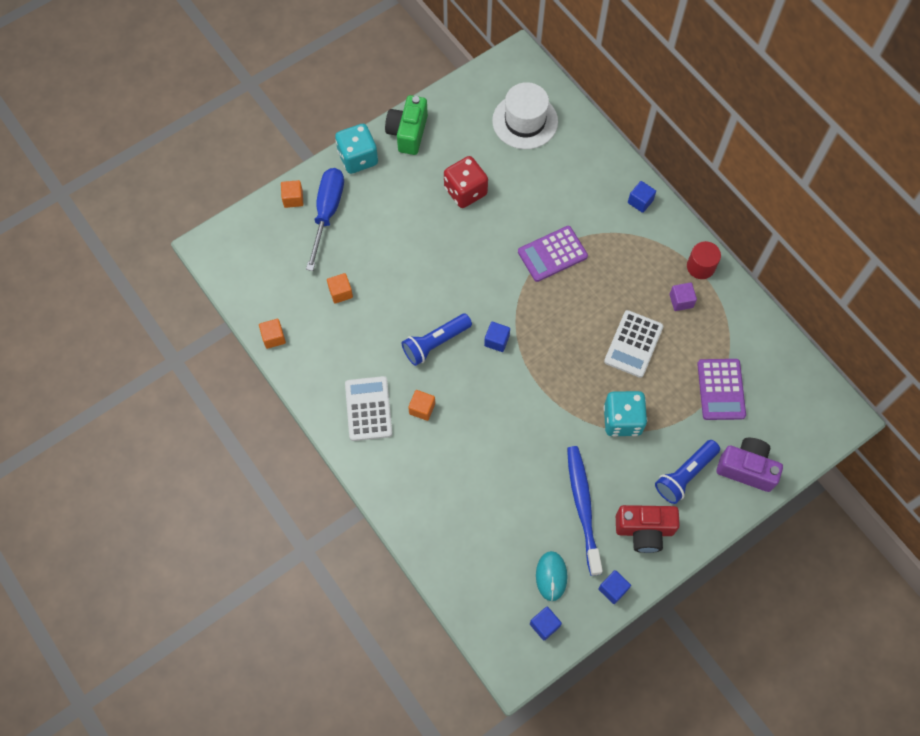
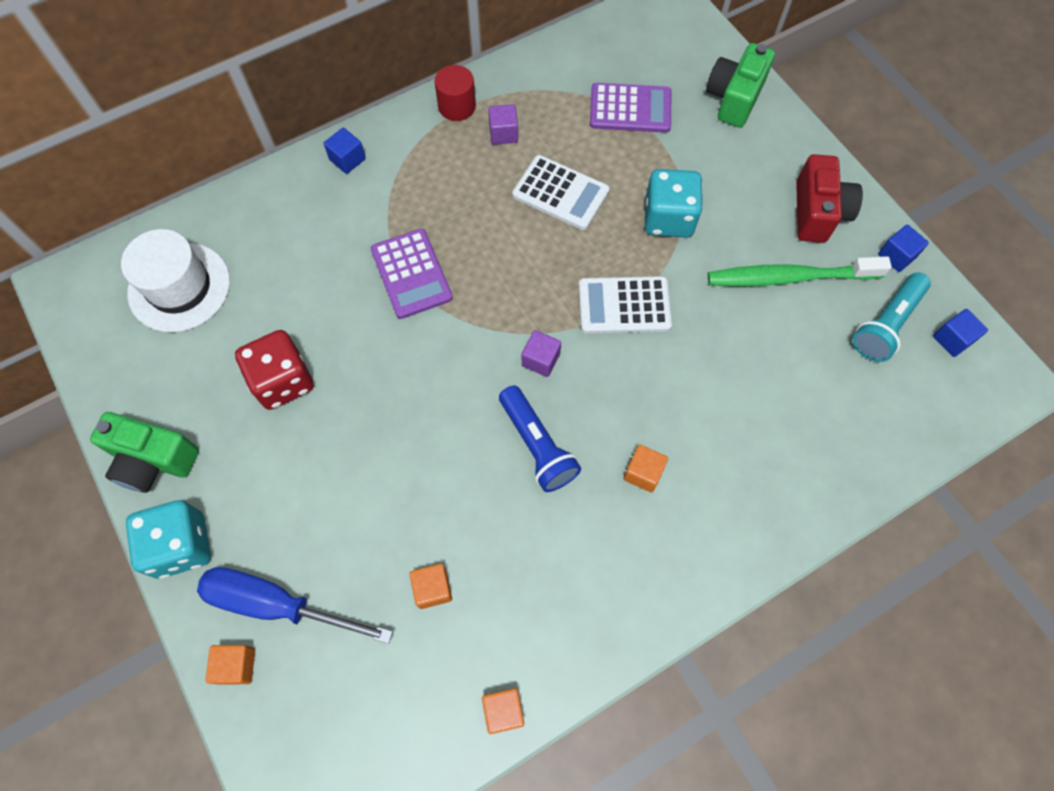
camera: 85 degrees left, 0 degrees up
(368, 409) = (640, 554): white calculator -> white calculator (624, 306)
(496, 340) = (541, 360): blue cube -> purple cube
(551, 576) = (886, 324): turquoise mouse -> turquoise flashlight
(583, 507) = (789, 277): blue toothbrush -> green toothbrush
(685, 475) = (743, 160): blue flashlight -> none
(746, 468) = (734, 98): purple camera -> green camera

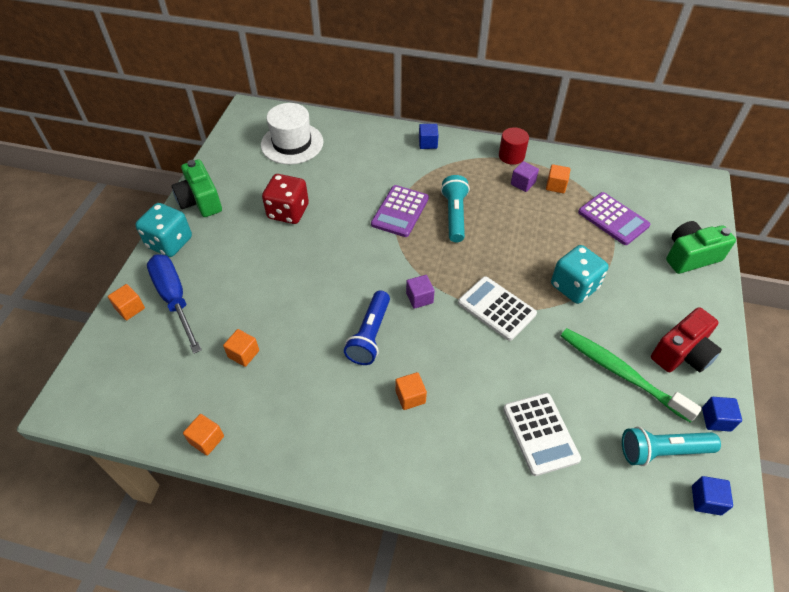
camera: 45 degrees right, 15 degrees down
(474, 231) = (454, 215): none -> turquoise flashlight
(539, 110) = (556, 186): none -> orange cube
(560, 193) = (523, 231): white calculator -> white calculator (540, 433)

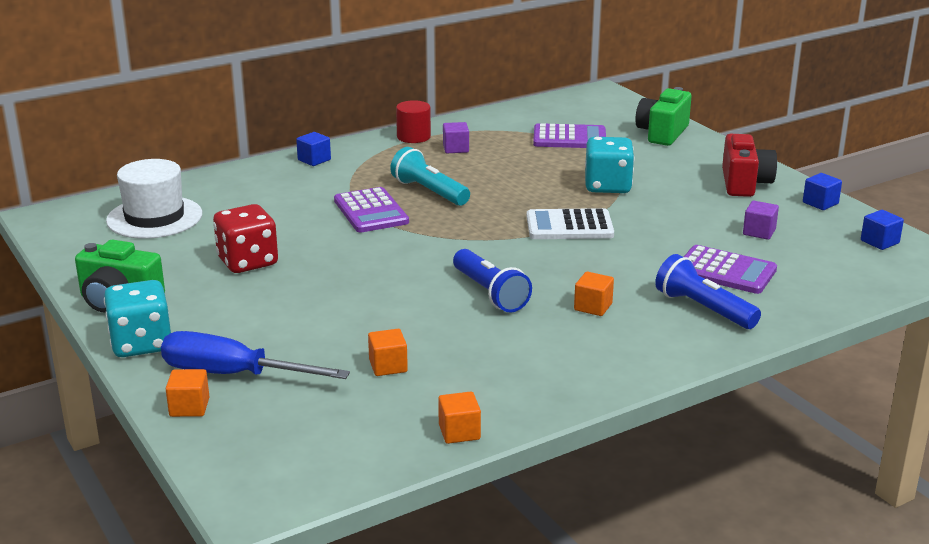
camera: 45 degrees left, 25 degrees down
(419, 298) = (492, 251): purple cube -> purple cube (759, 232)
(474, 458) = (703, 309): none -> blue flashlight
(540, 433) = (725, 271): white calculator -> purple calculator
(556, 186) = (487, 139): orange cube -> none
(620, 373) = (722, 213): green toothbrush -> none
(662, 451) = (816, 235): turquoise flashlight -> none

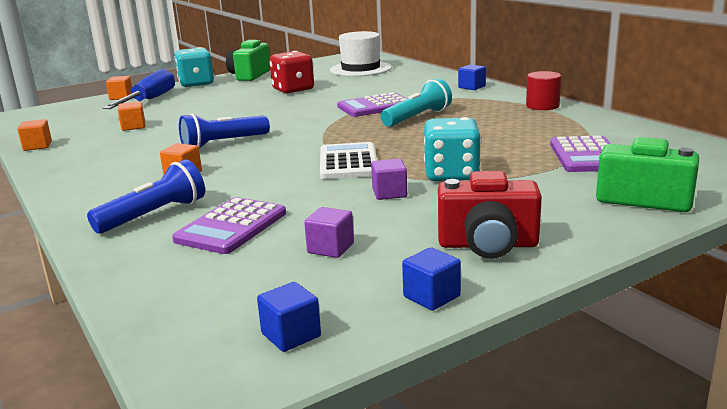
camera: 90 degrees right, 5 degrees down
(455, 148) = (522, 119): purple cube -> purple cube (389, 193)

